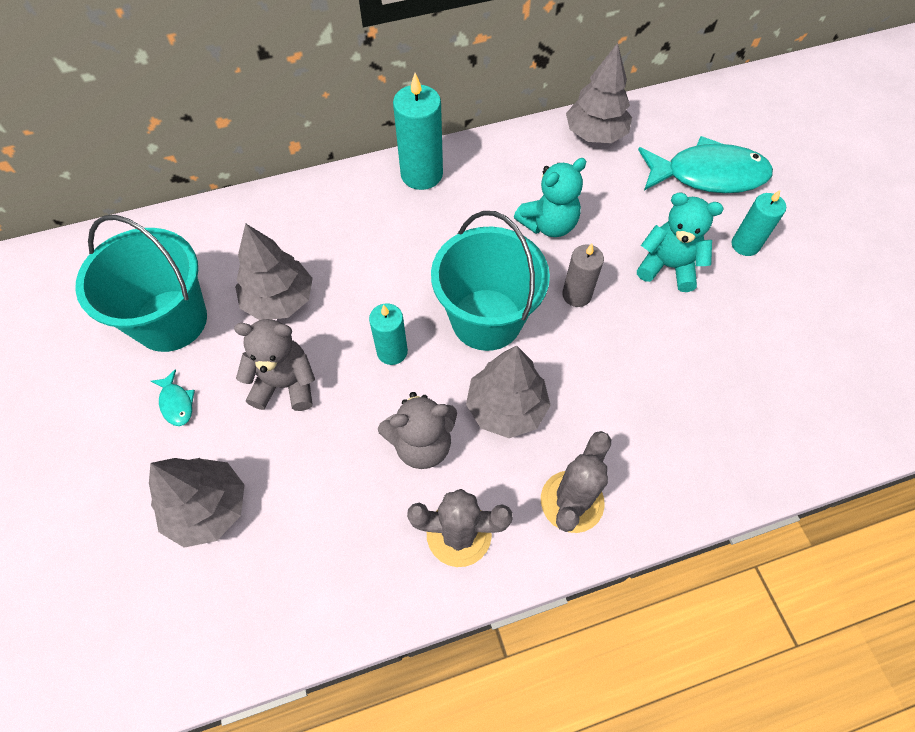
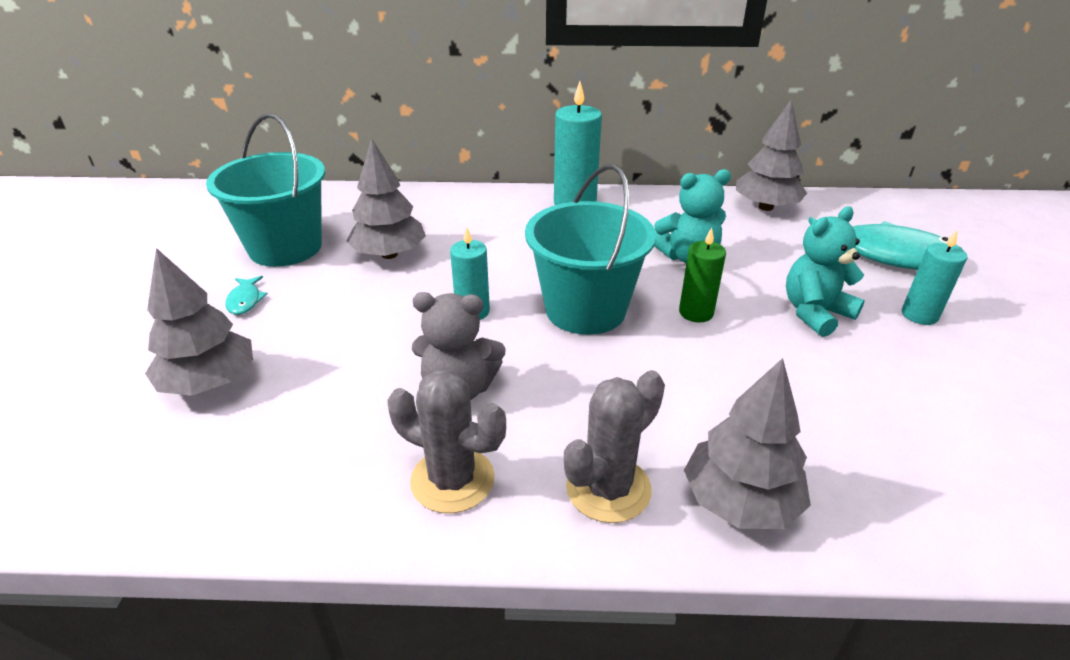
camera: 20 degrees right, 25 degrees down
(285, 384) = (352, 311): grey teddy bear -> none
(506, 408) = (570, 383): grey tree -> grey tree (740, 501)
(576, 295) = (696, 312): grey candle -> green candle
(668, 266) = (815, 313): turquoise teddy bear -> turquoise teddy bear turned 75 degrees counterclockwise

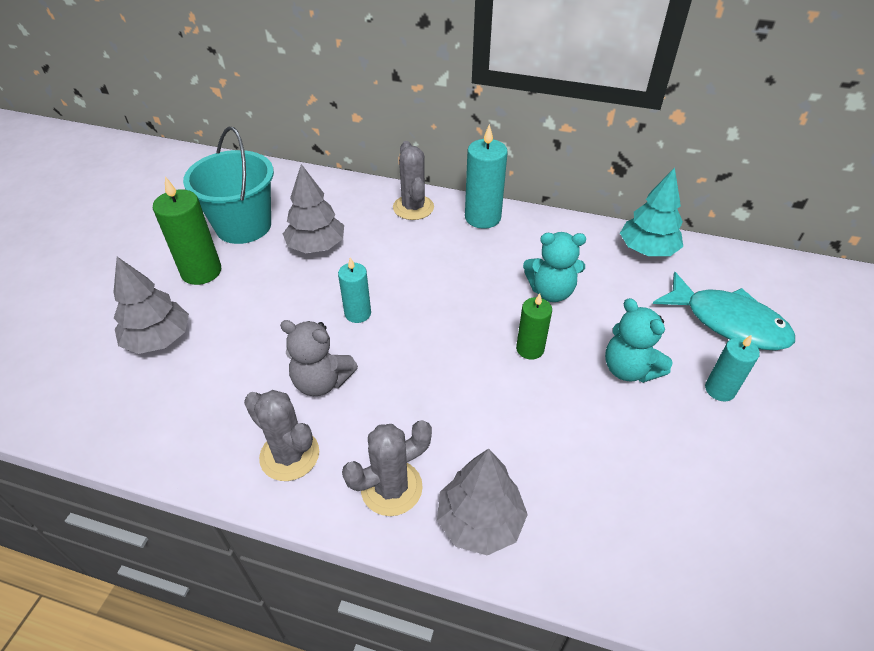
camera: 15 degrees right, 10 degrees up
(245, 300) = (201, 271): turquoise fish -> green candle
(490, 204) = (413, 207): none -> grey cactus
(585, 310) = (443, 329): turquoise bucket -> none
(766, 207) = (647, 250): grey tree -> turquoise tree
(815, 313) = (629, 369): turquoise teddy bear -> turquoise teddy bear turned 105 degrees counterclockwise

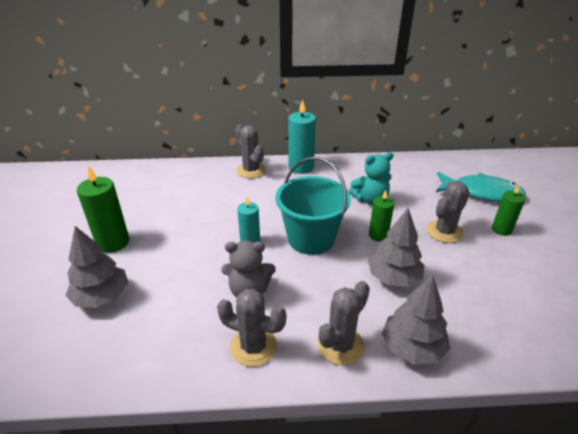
camera: 20 degrees left, 10 degrees down
(243, 226) = (131, 206): turquoise bucket -> turquoise bucket (311, 238)
(316, 246) = (195, 207): grey tree -> grey tree (393, 277)
(629, 369) = (444, 232): turquoise teddy bear -> grey cactus
(647, 250) = (412, 165): turquoise tree -> none
(720, 389) = (501, 230): turquoise candle -> green candle

